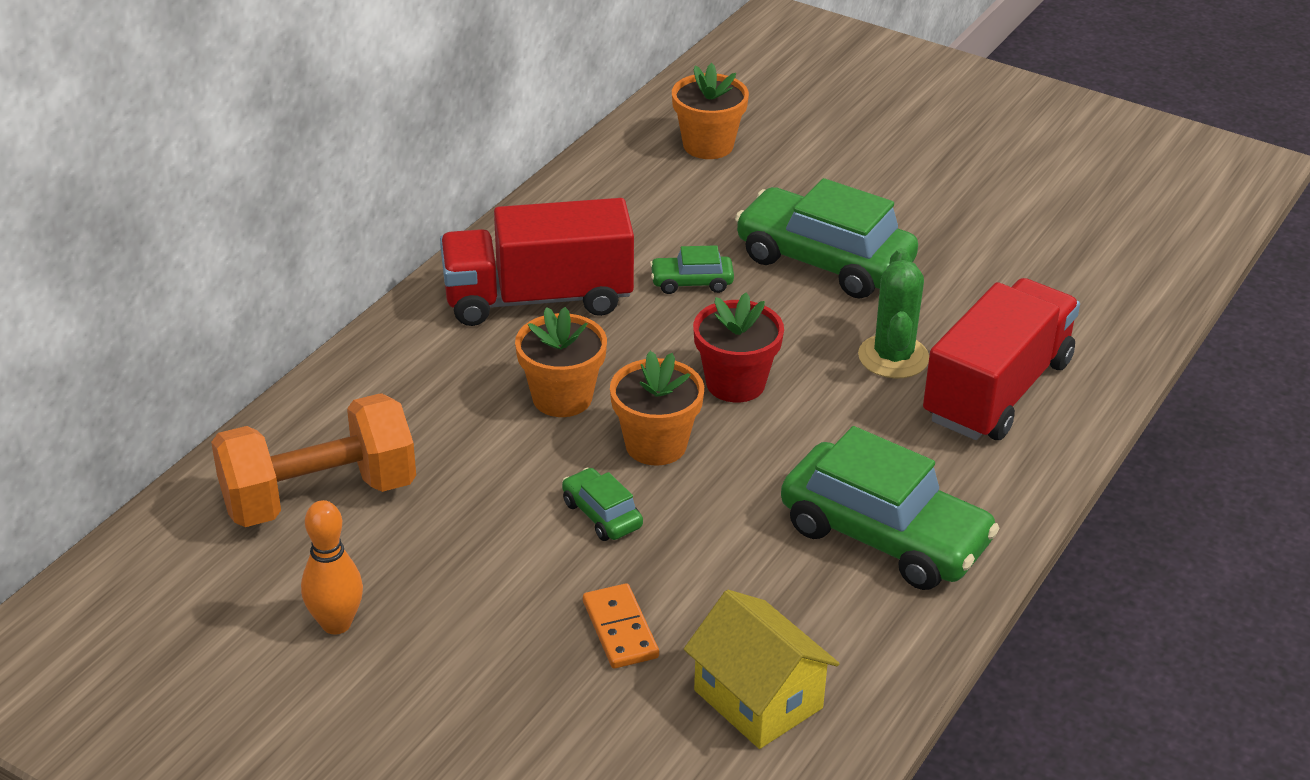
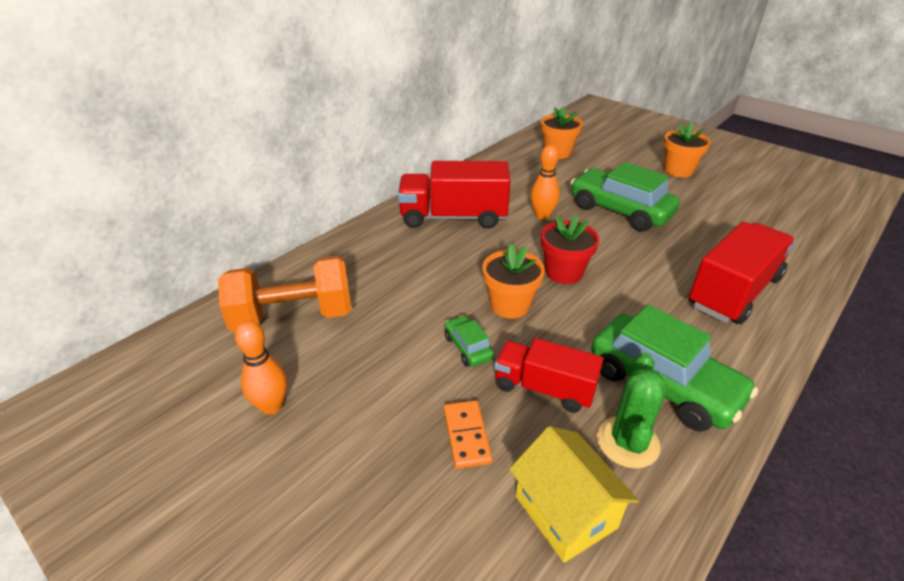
camera: 10 degrees right, 0 degrees up
(562, 398) = (456, 271): orange flower pot -> orange flower pot (678, 170)
(691, 282) = (542, 215): green car -> orange bowling pin
(718, 559) = (544, 388): none -> red truck
(893, 357) = (663, 266): green cactus -> green cactus (627, 442)

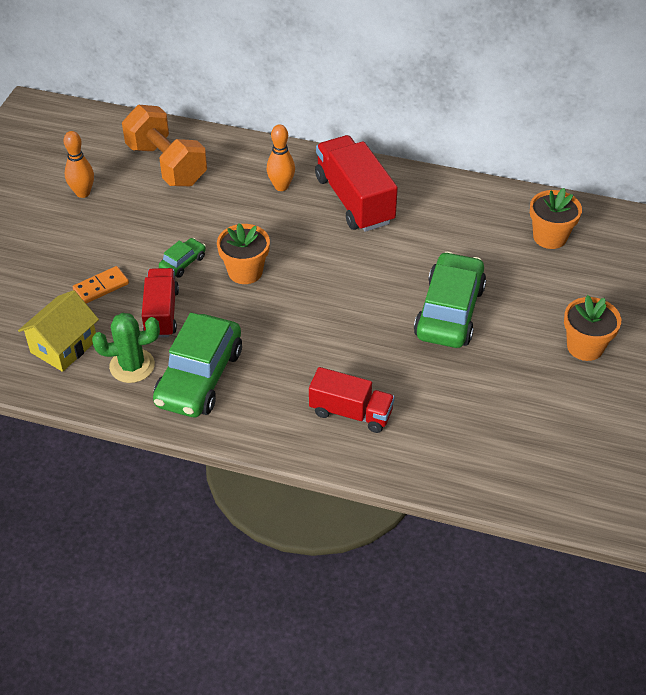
camera: 65 degrees right, 10 degrees up
(542, 215) = (399, 257): orange bowling pin -> orange bowling pin (281, 186)
(564, 272) = (310, 293): red flower pot -> none
(734, 292) = (351, 412): red truck -> red truck, size x0.64

